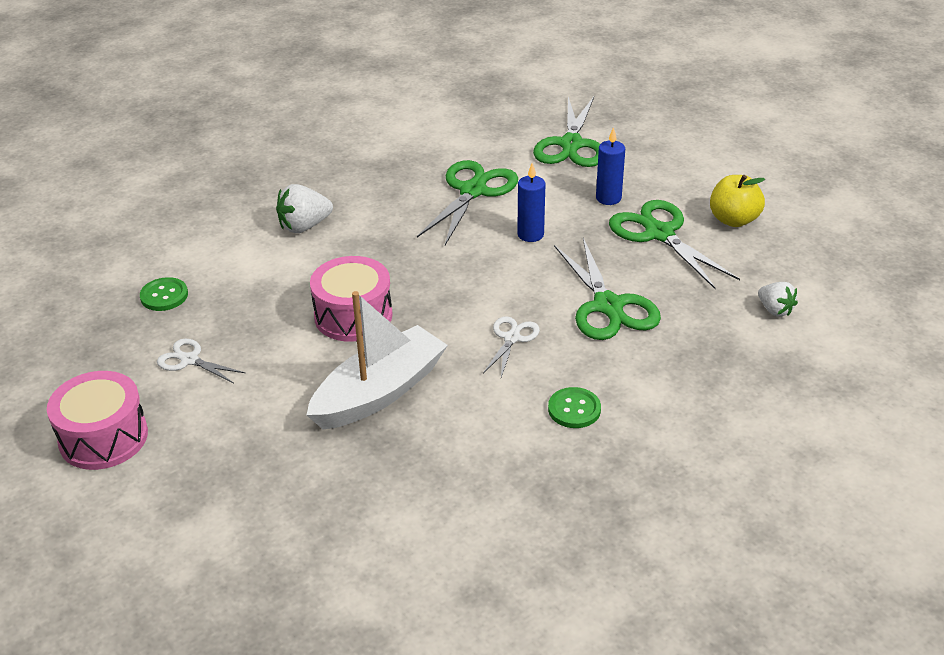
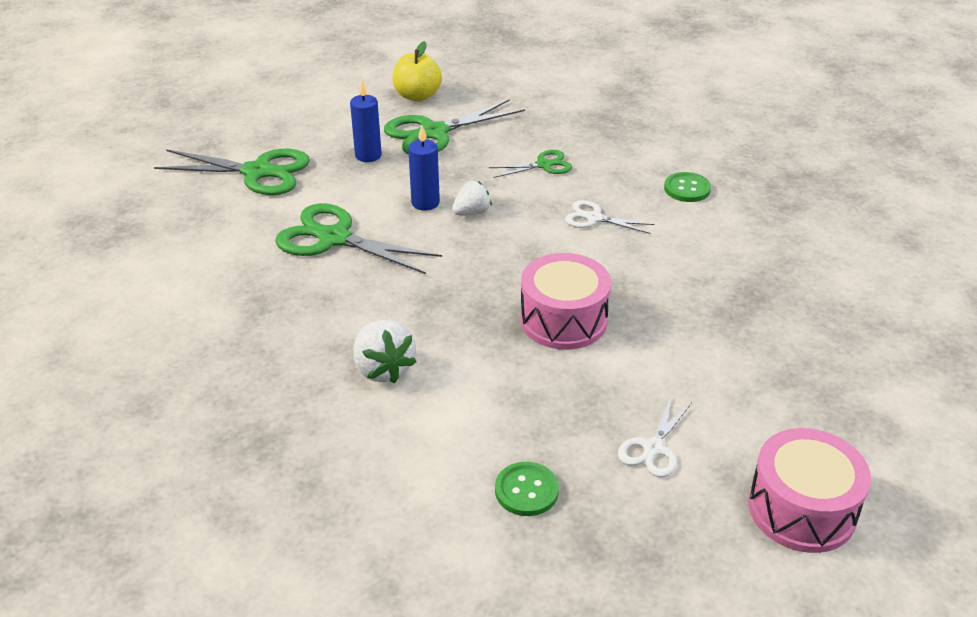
camera: 90 degrees left, 0 degrees up
(379, 392) = (684, 298): white boat -> none
(608, 306) = (544, 165): green scissors -> green scissors, size x0.54
(775, 310) = (548, 90): white strawberry -> white strawberry (472, 212)

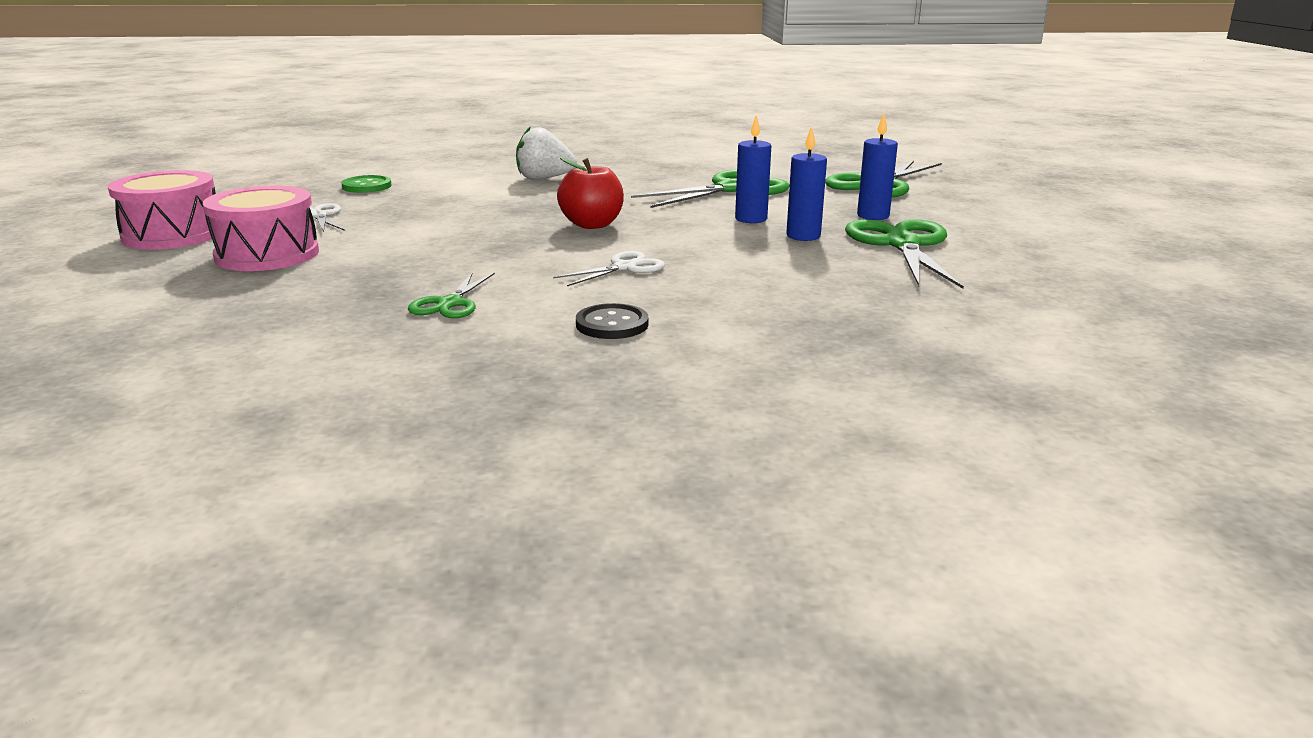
camera: 120 degrees right, 15 degrees down
(417, 96) = (1013, 253): yellow apple -> none
(450, 171) = (803, 236): none -> blue candle
(472, 212) = (709, 229): white strawberry -> none
(513, 270) = (592, 225): none -> red apple
(544, 165) = (767, 272): green scissors -> green scissors (450, 303)
(563, 320) = (496, 225): pink drum -> pink drum (267, 254)
(687, 189) = (612, 324): green button -> black button

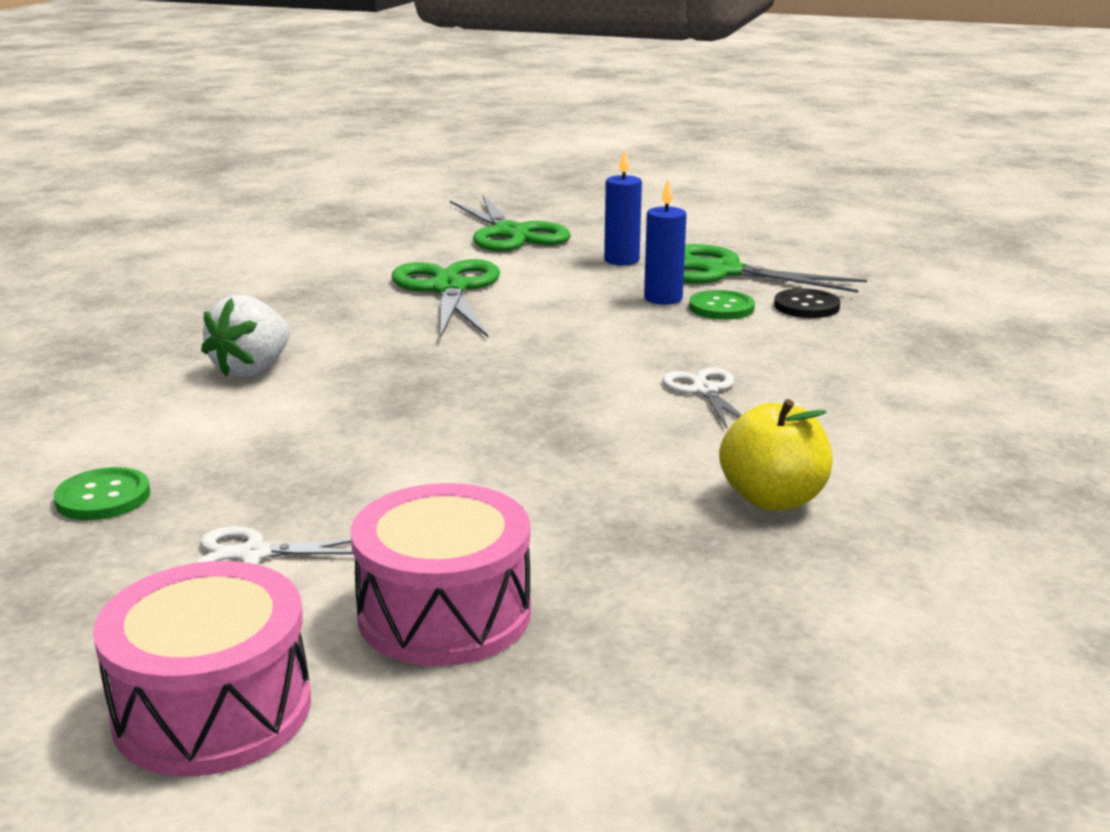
camera: 65 degrees left, 0 degrees up
(450, 303) = (773, 499): green scissors -> yellow apple
(592, 225) = (519, 379): red apple -> none
(612, 324) = (886, 427): black button -> black button (806, 306)
(751, 219) = (579, 305): blue candle -> none
(810, 253) = (721, 308): none -> green button

